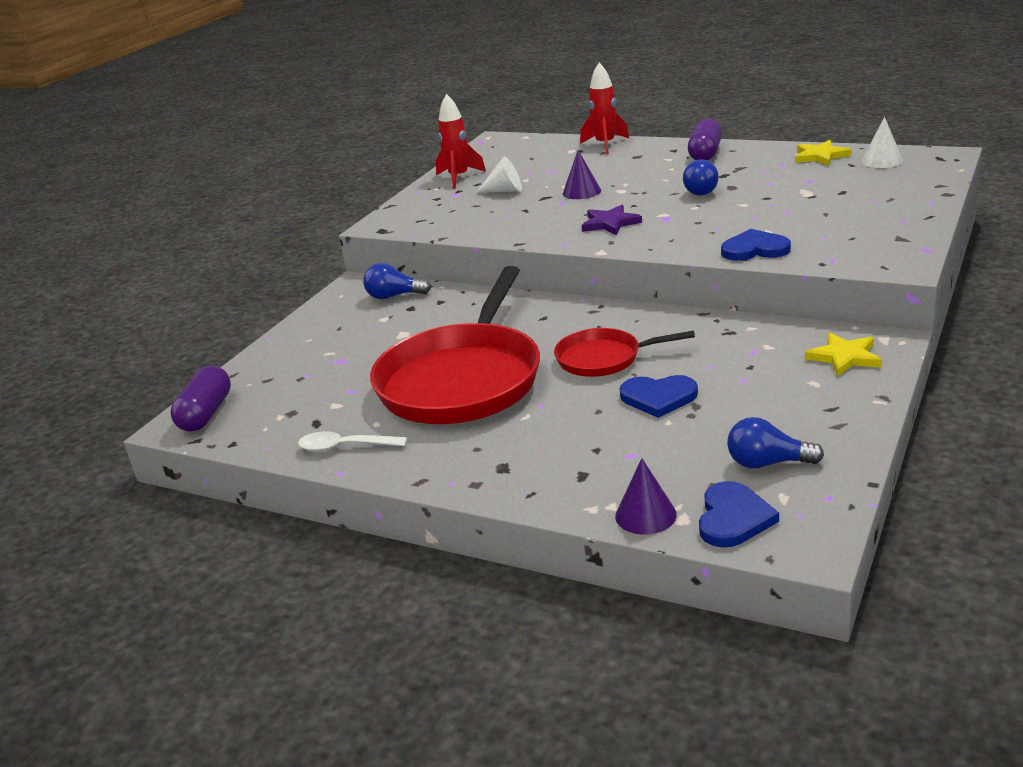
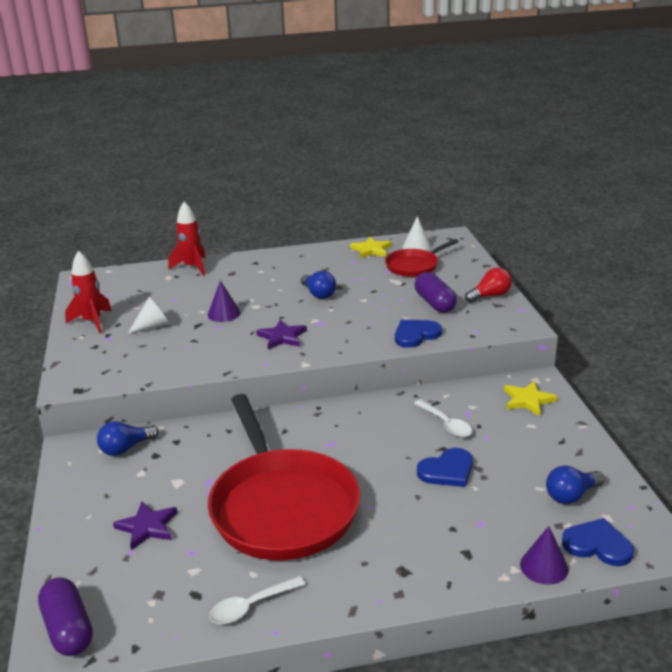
camera: 40 degrees left, 0 degrees up
(340, 361) = (147, 527): none -> purple star
(603, 358) = (372, 451): red pan -> red pan (414, 266)
(705, 154) = (284, 262): purple capsule -> purple capsule (435, 303)
(714, 355) = (446, 424): none -> white spoon
(733, 518) = (597, 545): blue heart -> blue heart turned 45 degrees counterclockwise
(904, 227) = (490, 296): none -> red light bulb

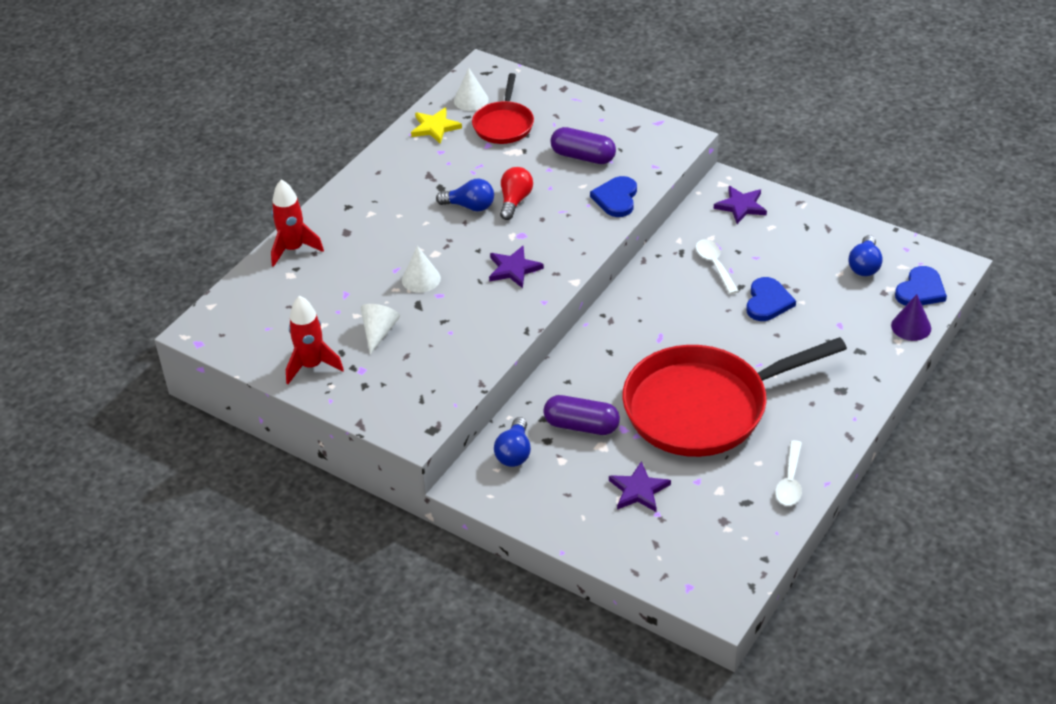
camera: 45 degrees left, 15 degrees up
(68, 629) = (707, 584): purple capsule -> purple capsule (581, 426)
(224, 314) = (421, 279): purple cone -> white cone
(282, 507) = (703, 407): red pan -> red pan turned 135 degrees clockwise
(446, 424) = (714, 265): white spoon -> white spoon turned 120 degrees counterclockwise
(490, 296) = (615, 122): red light bulb -> red light bulb (515, 201)
(528, 400) = (741, 206): yellow star -> purple star
(597, 545) = (920, 290): blue heart -> blue heart turned 150 degrees clockwise

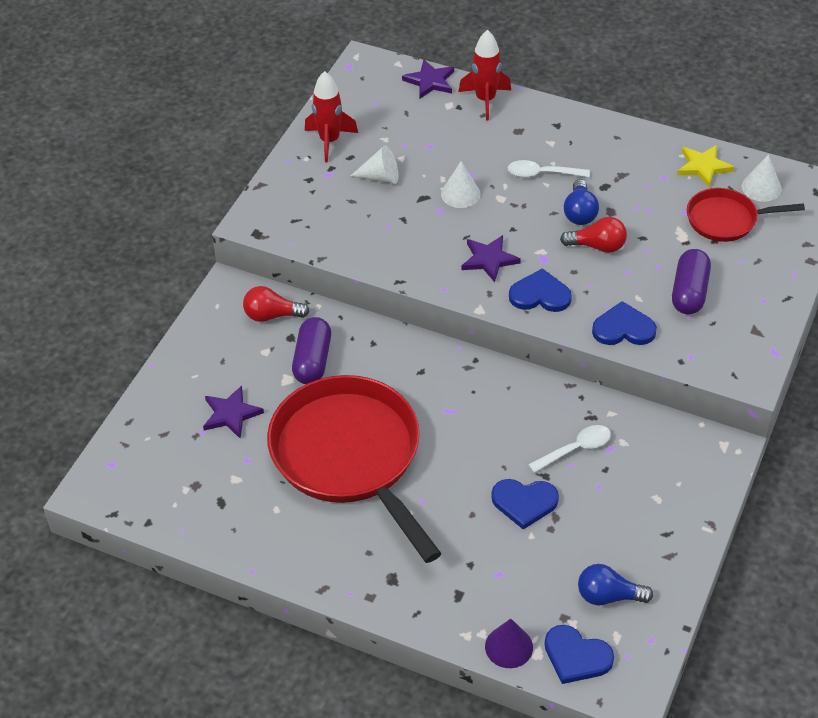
camera: 80 degrees right, 5 degrees up
(514, 452) = (272, 315): blue light bulb -> red light bulb
(566, 242) = (540, 295): none -> blue heart
(741, 206) = (686, 466): purple star -> purple star (430, 81)
(790, 481) = (252, 538): white spoon -> white spoon (542, 174)

